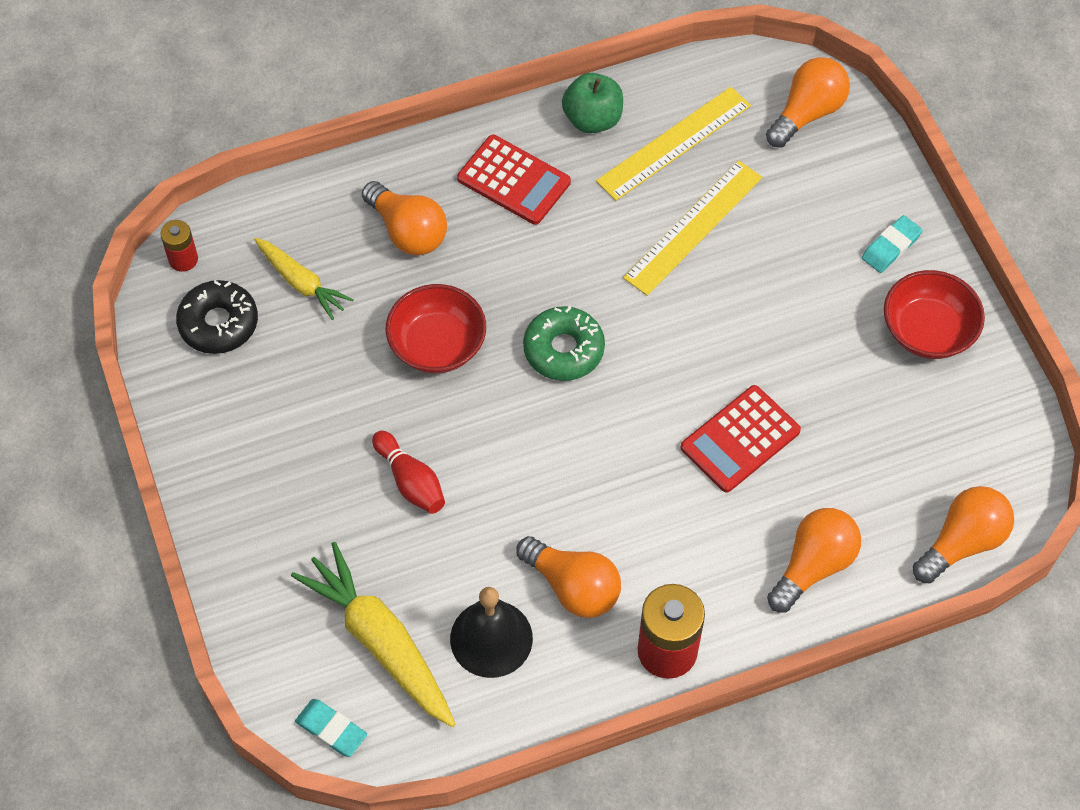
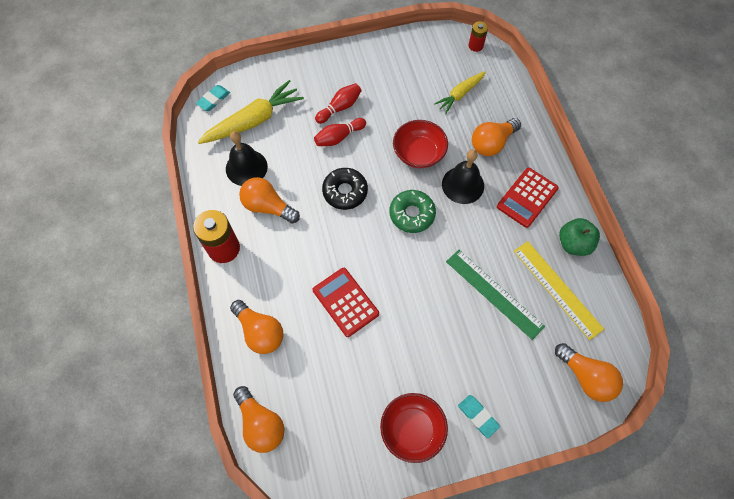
camera: 95 degrees right, 5 degrees up
(218, 323) = (437, 60): black donut -> black donut (345, 192)
(341, 486) = (340, 108): none -> red bowling pin
(497, 274) = (463, 185): none -> black bell
(573, 587) = (268, 207): orange light bulb -> orange light bulb turned 75 degrees clockwise
(693, 227) = (494, 293): yellow ruler -> green ruler

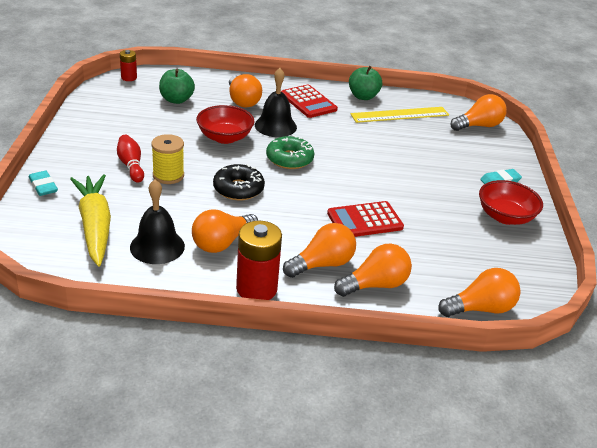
camera: 75 degrees left, 30 degrees down
(213, 99) = (33, 249): turquoise eraser -> turquoise eraser (43, 186)
(270, 285) = (322, 264): none -> orange light bulb
(339, 137) = (168, 175): red bowling pin -> yellow spool
(460, 94) = (176, 100): yellow carrot -> green apple
(494, 293) = (391, 142): green ruler -> none

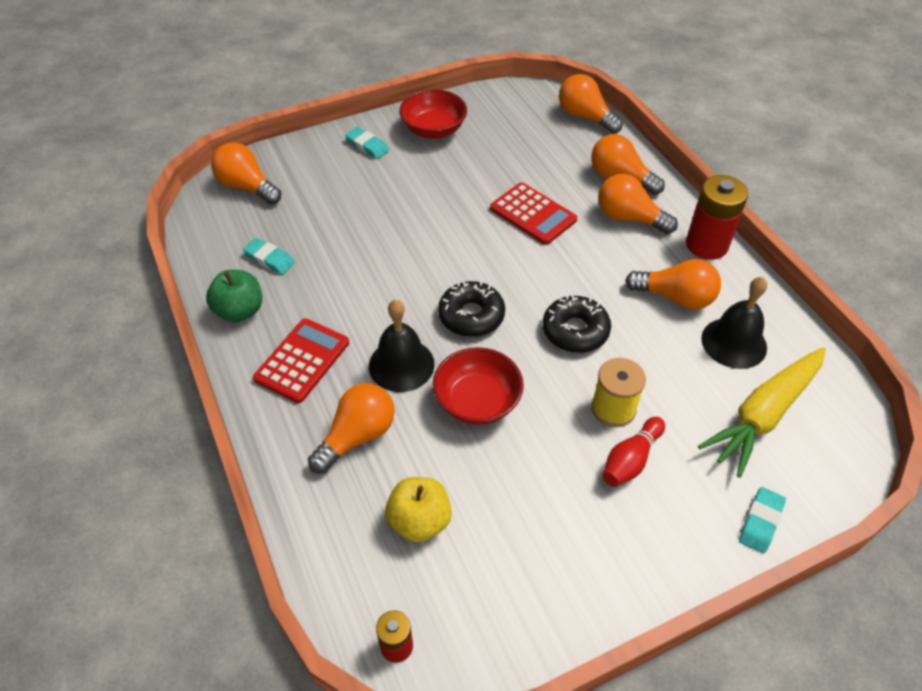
camera: 115 degrees left, 15 degrees up
(176, 100) = (419, 521): green apple -> yellow apple
(289, 159) = (471, 315): green donut -> black donut
(400, 115) = (269, 259): yellow ruler -> turquoise eraser

